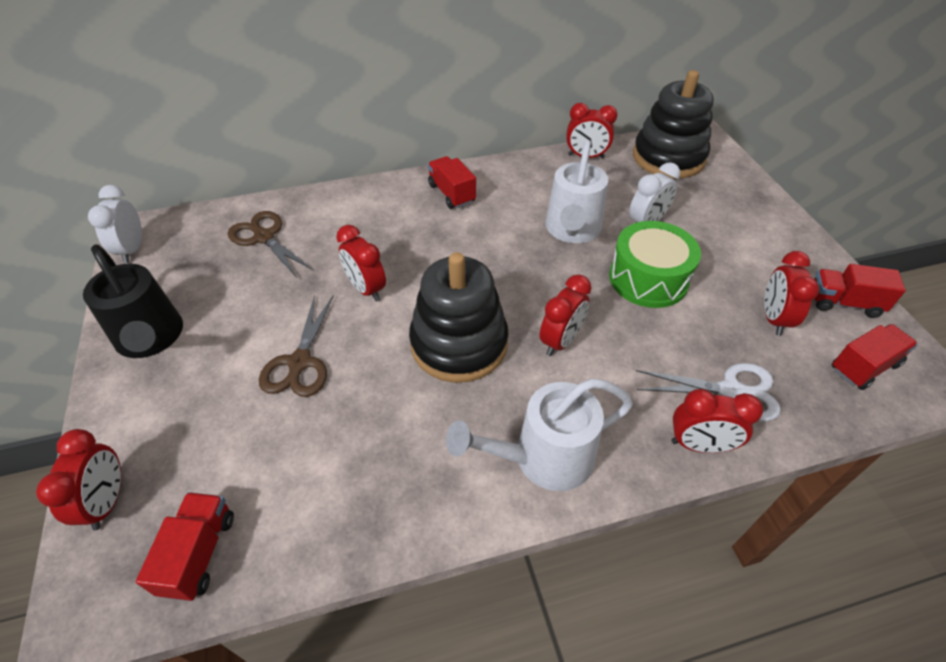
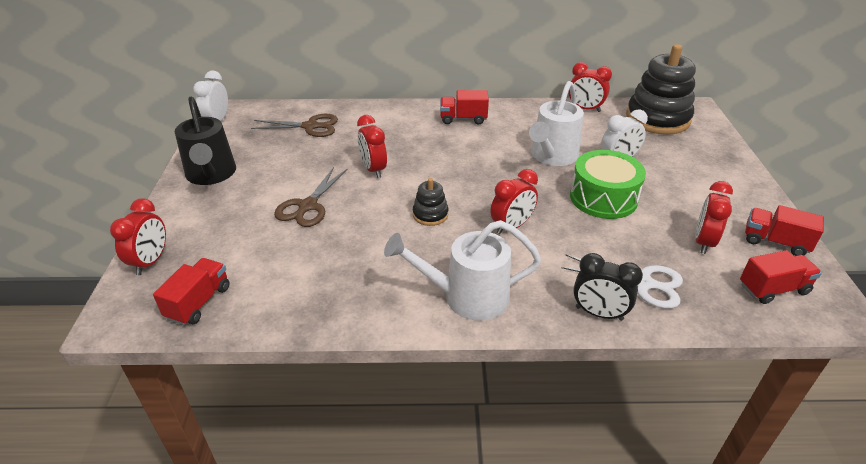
camera: 15 degrees right, 10 degrees down
(264, 237) = (311, 126): brown scissors -> brown scissors turned 120 degrees clockwise
(451, 193) = (463, 119): red truck -> red truck turned 75 degrees counterclockwise
(459, 344) = (430, 215): black stacking toy -> black stacking toy, size x0.46
(699, 445) = (599, 313): red clock -> black clock

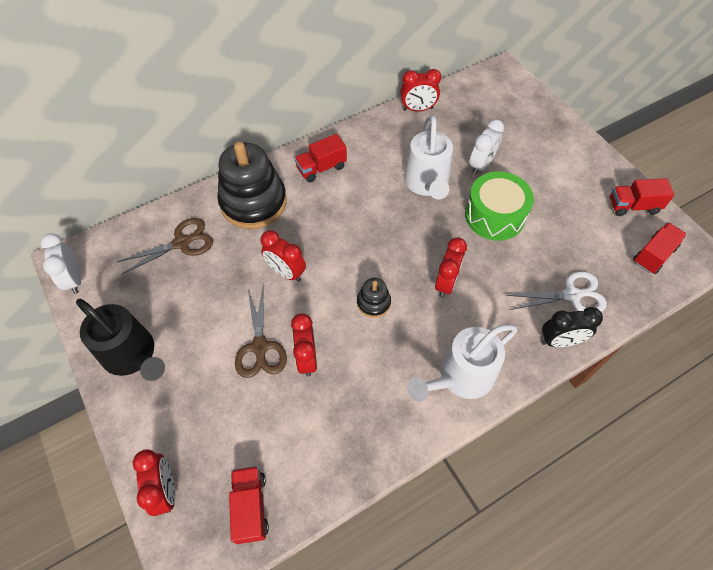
camera: 30 degrees left, 20 degrees up
(657, 119) = (482, 98): black stacking toy -> black stacking toy (253, 202)
(703, 242) = (588, 230): red clock -> red clock (307, 358)

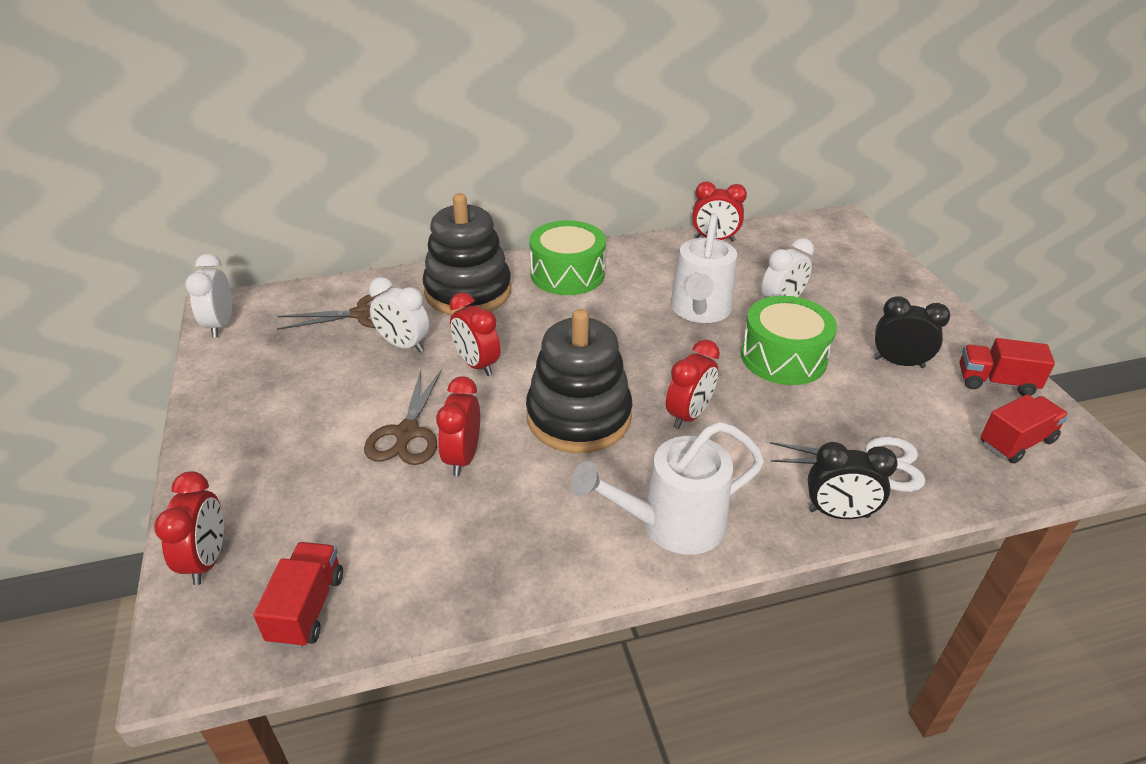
camera: 15 degrees right, 20 degrees down
(133, 355) = (246, 410): black watering can -> none
(225, 266) = (404, 345): none -> white clock
(321, 168) = (567, 274): red truck -> green drum
(373, 303) = (578, 417): black stacking toy -> black stacking toy, size x2.17
(570, 203) = (899, 363): none -> black clock

